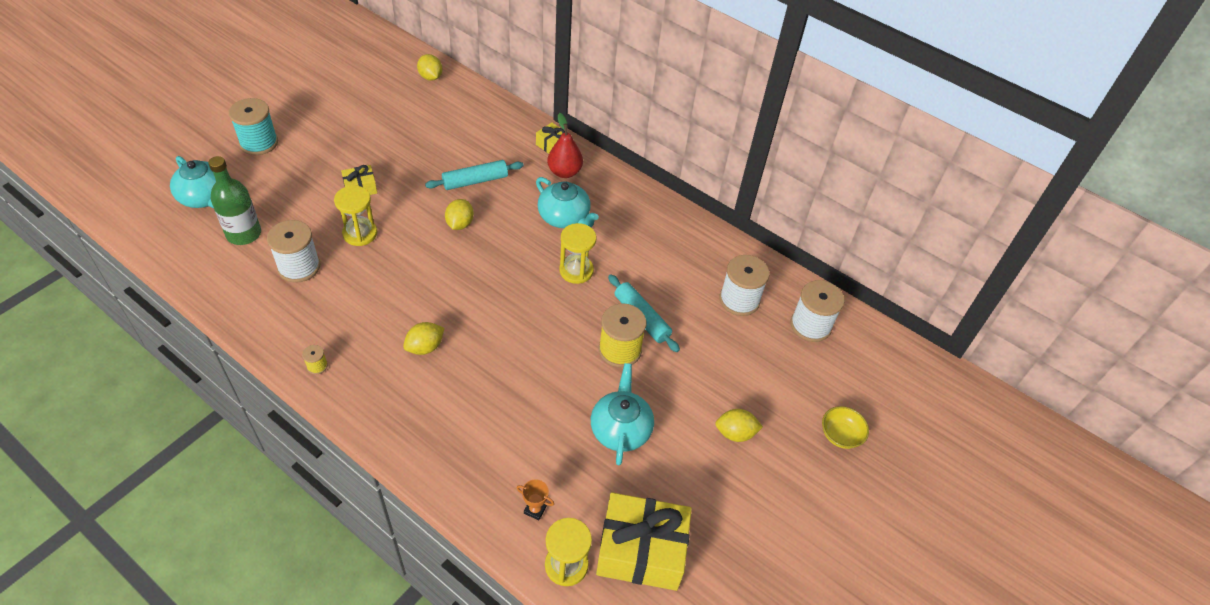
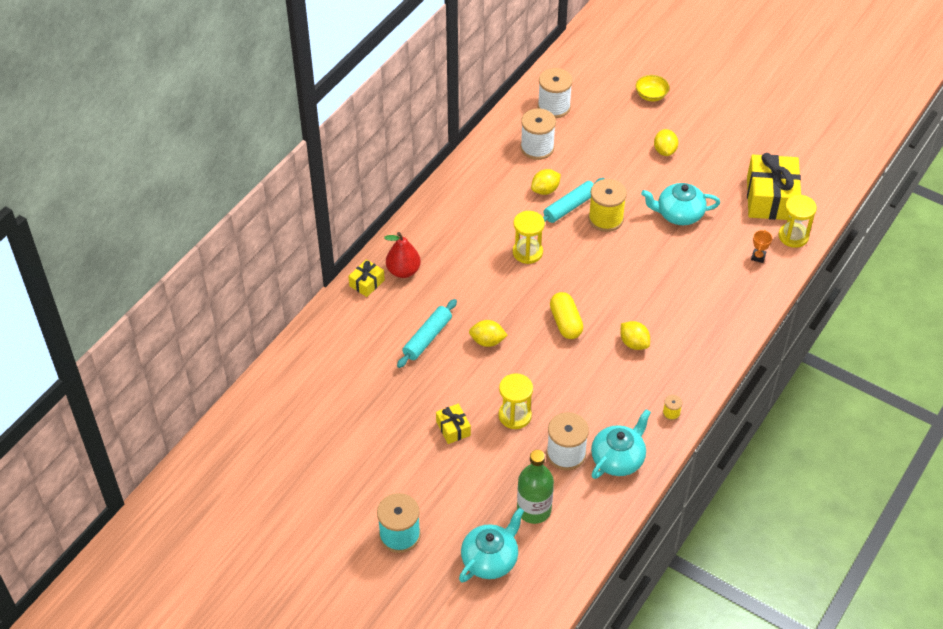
camera: 90 degrees left, 0 degrees up
(430, 77) = (266, 401): yellow lemon -> yellow lemon (545, 190)
(469, 290) = (565, 323): none -> yellow capsule
(475, 181) = (427, 338): turquoise rolling pin -> turquoise rolling pin turned 60 degrees clockwise
(564, 217) = (464, 265): turquoise teapot -> turquoise teapot (618, 458)

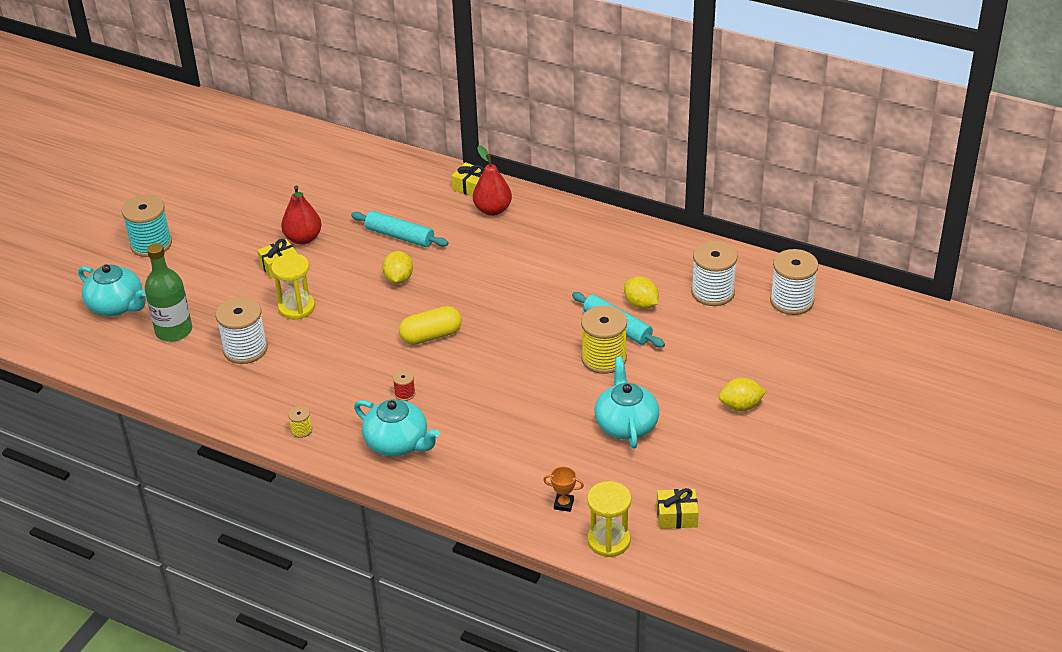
camera: 85 degrees right, 10 degrees down
(416, 410) = (303, 238): none -> red pear
(527, 252) = (536, 298): yellow hourglass -> none
(618, 458) = (237, 390): turquoise teapot -> turquoise teapot (398, 443)
(634, 343) = (405, 393): yellow lemon -> red spool
(651, 96) = (845, 388): yellow bowl -> none
(771, 198) = (677, 516): yellow gift -> yellow gift, size x0.48

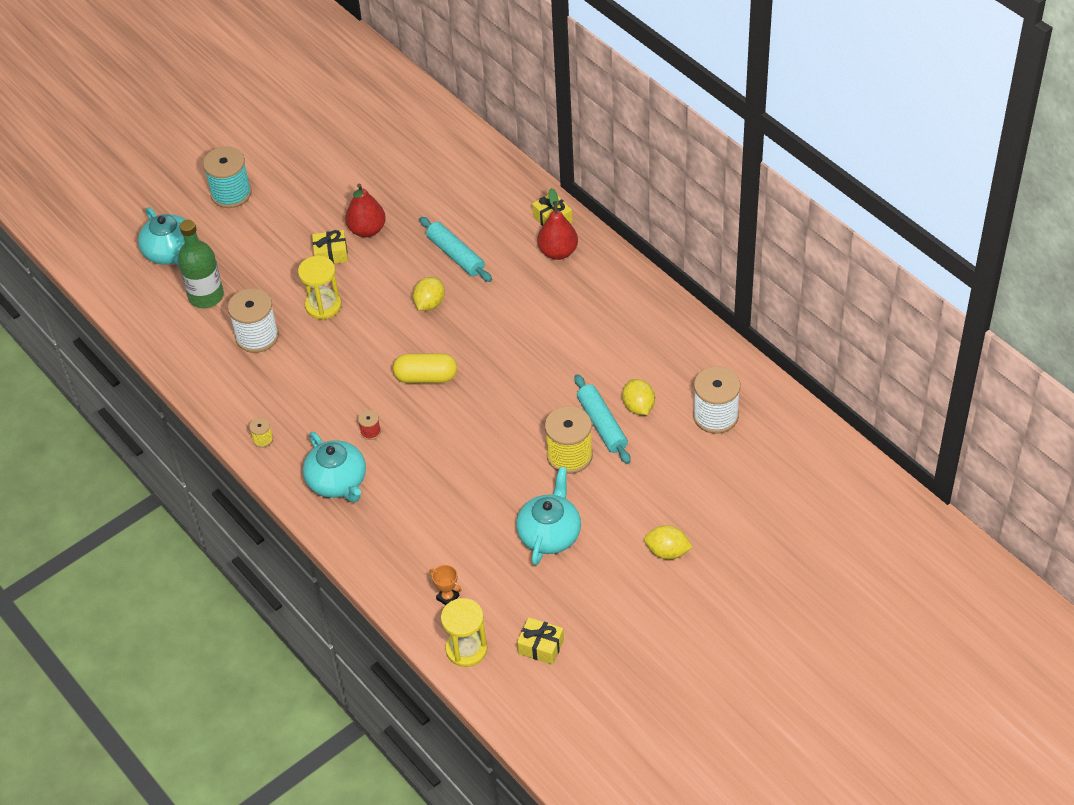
camera: 25 degrees right, 10 degrees up
(791, 301) = (787, 451): white spool -> none

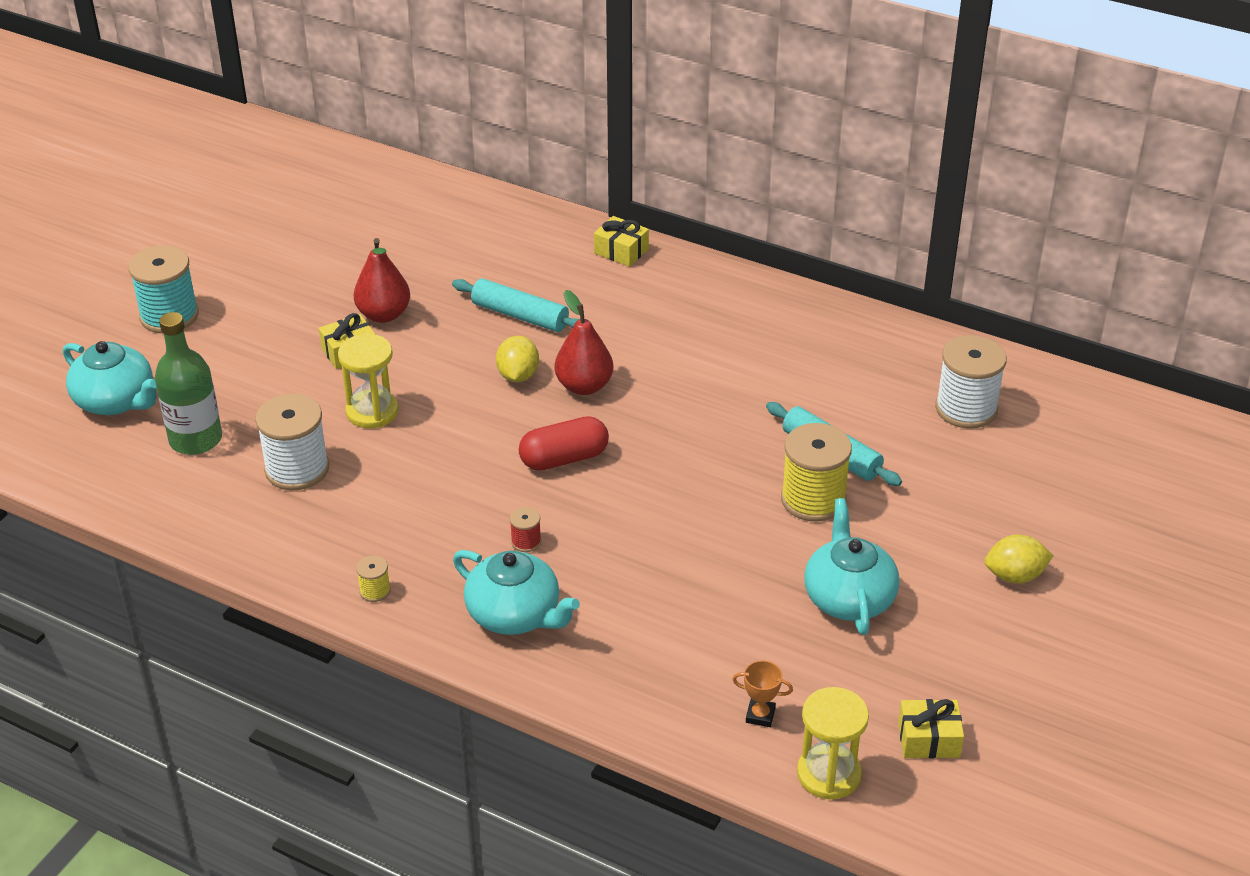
camera: 25 degrees left, 10 degrees down
(426, 377) = (564, 458): yellow capsule -> red capsule
(558, 252) = (650, 283): red pear -> red pear (584, 386)
(638, 407) = (864, 423): yellow lemon -> none

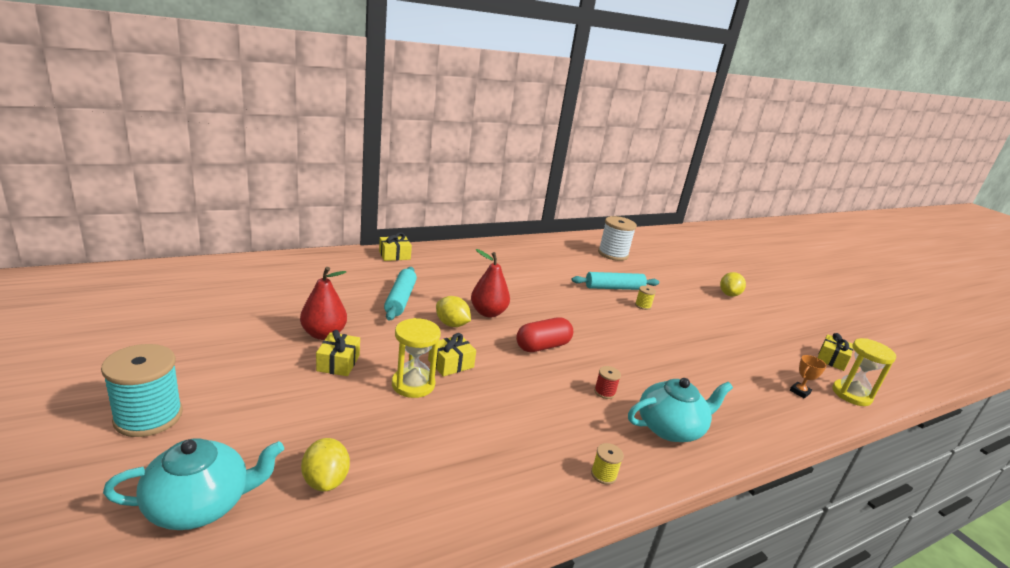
camera: 60 degrees left, 15 degrees down
(196, 439) = (325, 480): green bottle -> yellow lemon
(297, 469) = (431, 445): white spool -> none
(438, 415) = (451, 364): none -> yellow gift
(520, 315) = (400, 299): turquoise rolling pin -> turquoise rolling pin turned 60 degrees counterclockwise
(564, 458) = (542, 346): red capsule -> red capsule turned 45 degrees clockwise
(813, 499) = (643, 306): yellow spool -> yellow spool, size x0.45
(848, 597) = (720, 331): turquoise teapot -> none

